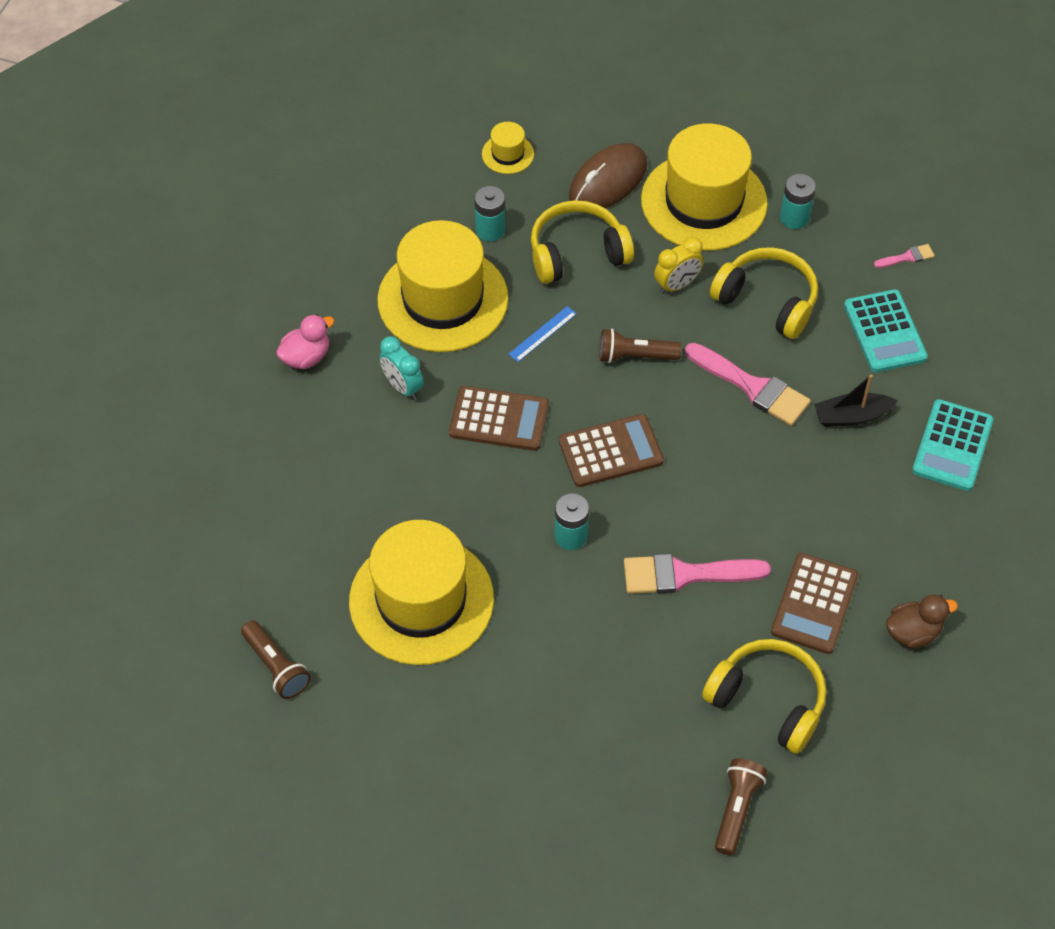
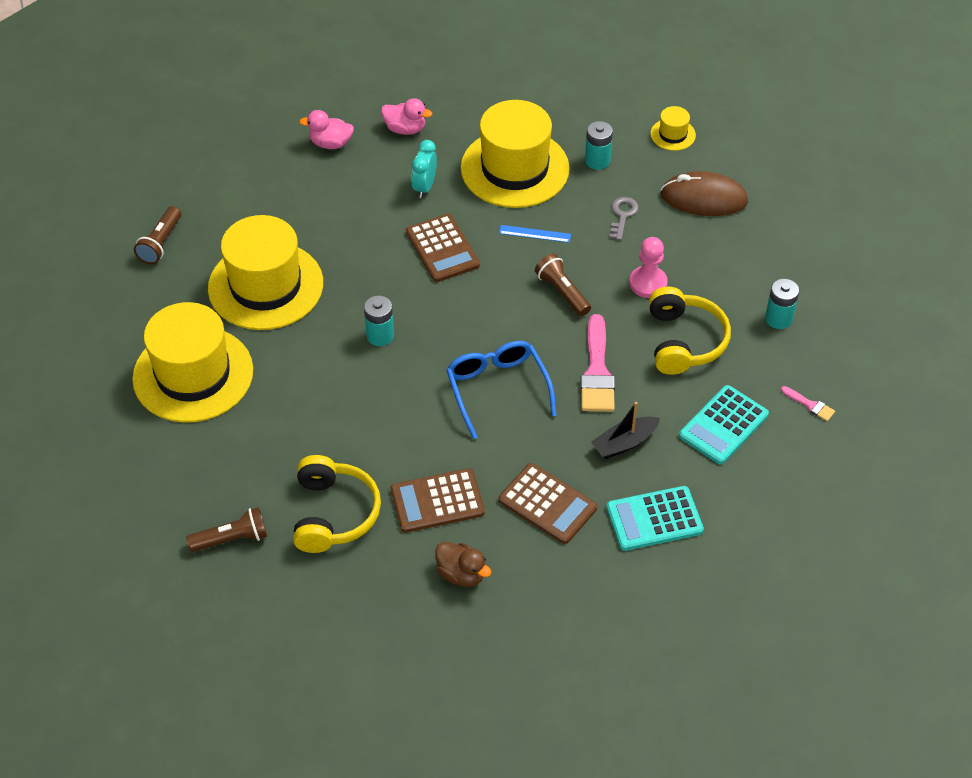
camera: 55 degrees right, 5 degrees down
(268, 432) = (330, 143): none -> pink duck
(577, 253) = (622, 215): yellow headphones -> grey key
(610, 451) = (468, 321): brown calculator -> brown calculator (547, 504)
(677, 285) = (648, 283): yellow clock -> pink pawn
(685, 574) = (400, 414): pink brush -> none
(704, 201) = (740, 260): yellow hat -> yellow hat (193, 374)
(714, 477) = (497, 389): none -> blue glasses
(851, 416) = (624, 443): black boat -> black boat turned 75 degrees counterclockwise

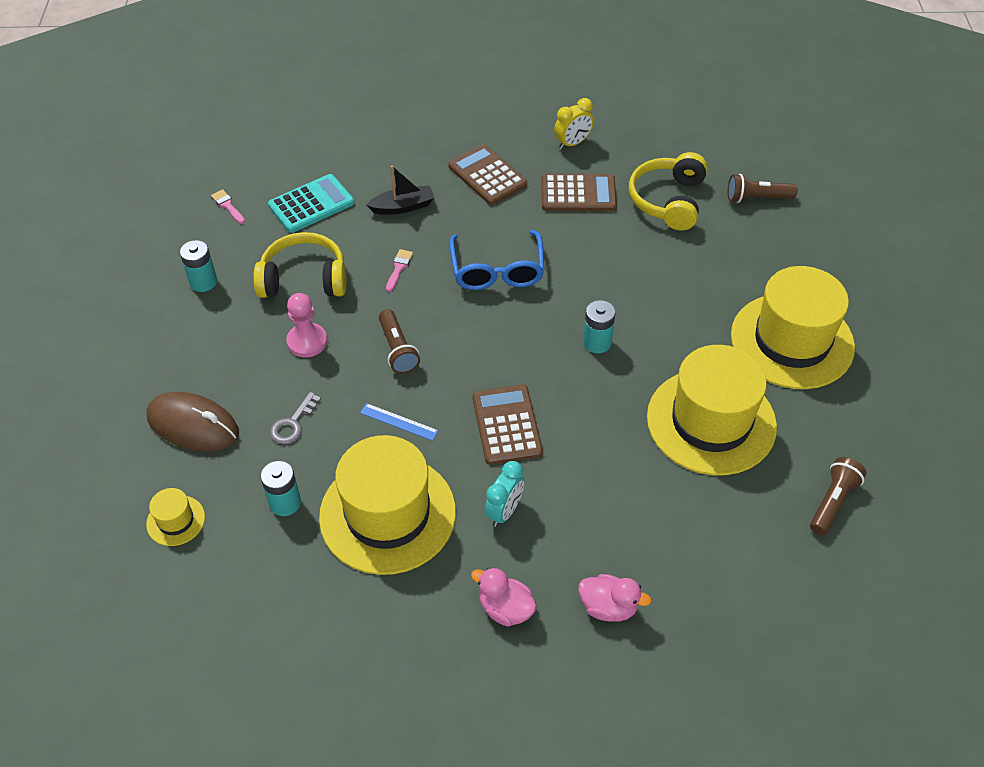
camera: 165 degrees left, 0 degrees up
(461, 574) = (572, 143): brown duck -> yellow clock
(597, 371) = (399, 268): pink brush -> pink brush, size x0.47
(654, 519) = (406, 151): turquoise calculator -> none
(684, 341) = (304, 279): yellow headphones -> yellow headphones turned 75 degrees clockwise

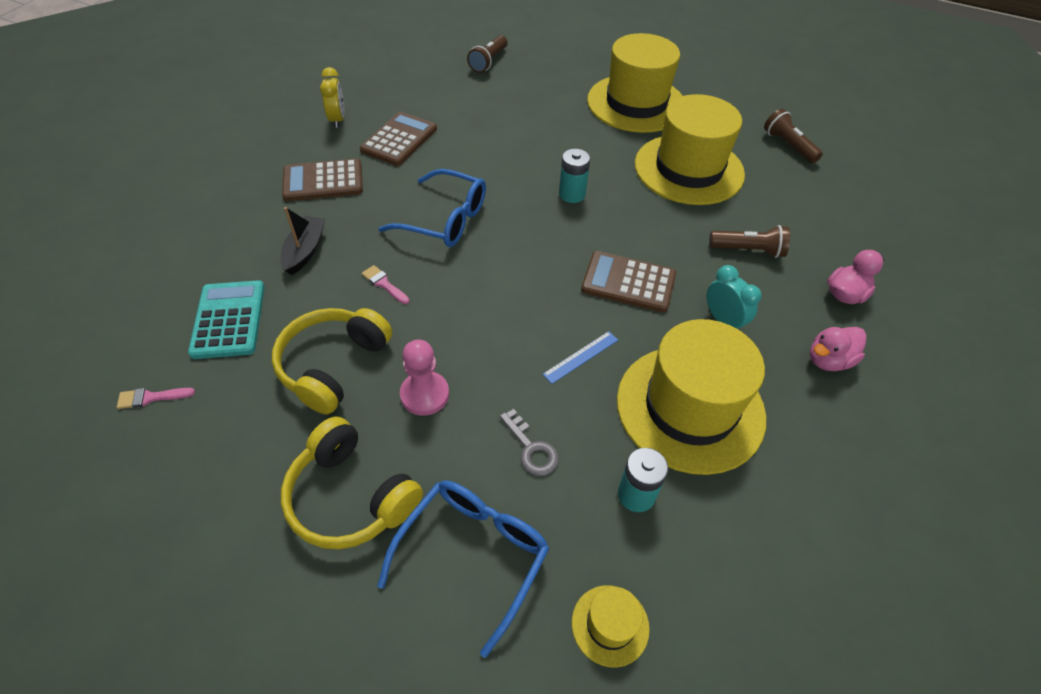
camera: 65 degrees left, 0 degrees up
(193, 425) = (473, 555): brown mouse -> blue glasses
(203, 282) = (252, 466): turquoise battery -> none
(398, 350) = (489, 324): brown flashlight -> brown flashlight (748, 250)
(668, 200) = (452, 100): yellow headphones -> yellow headphones (350, 497)

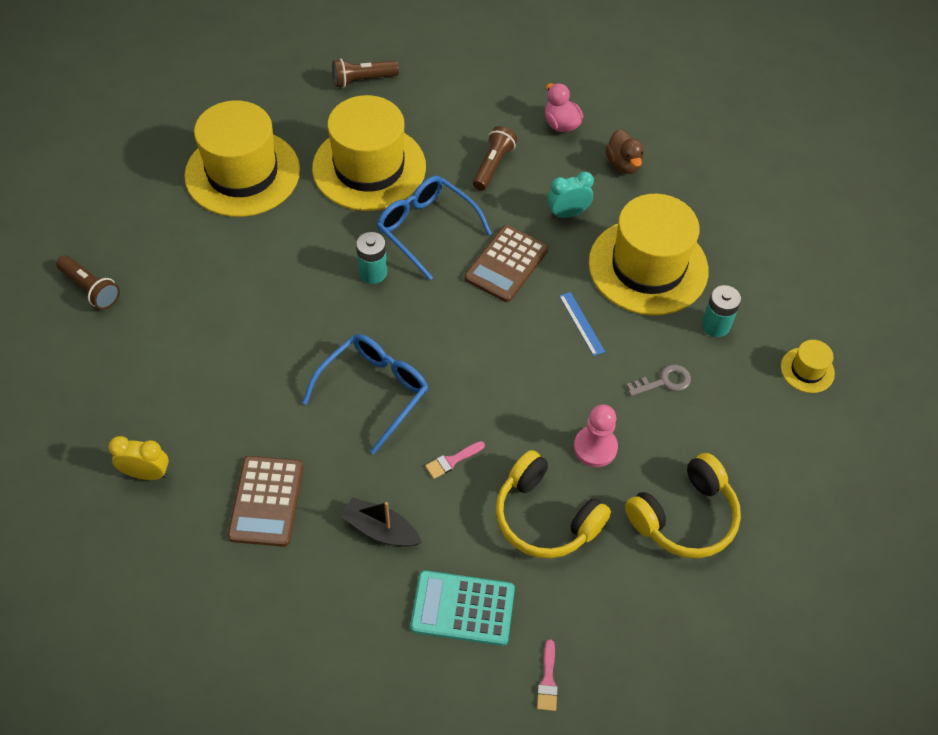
camera: 75 degrees left, 5 degrees up
(399, 139) = (216, 412): brown calculator -> none
(473, 555) = (746, 440): blue glasses -> blue glasses (426, 229)
(828, 360) = (623, 164): pink duck -> brown duck

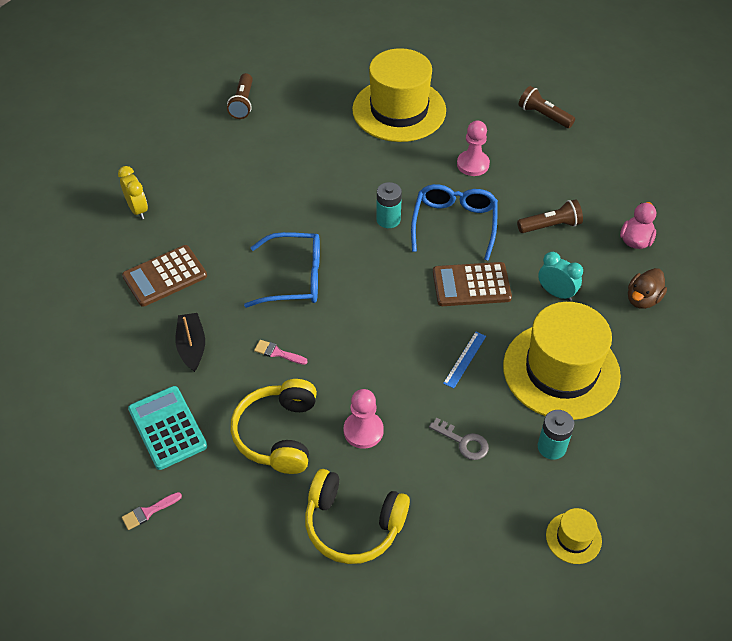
camera: 55 degrees right, 5 degrees down
(369, 167) = (473, 164): yellow hat -> pink pawn

